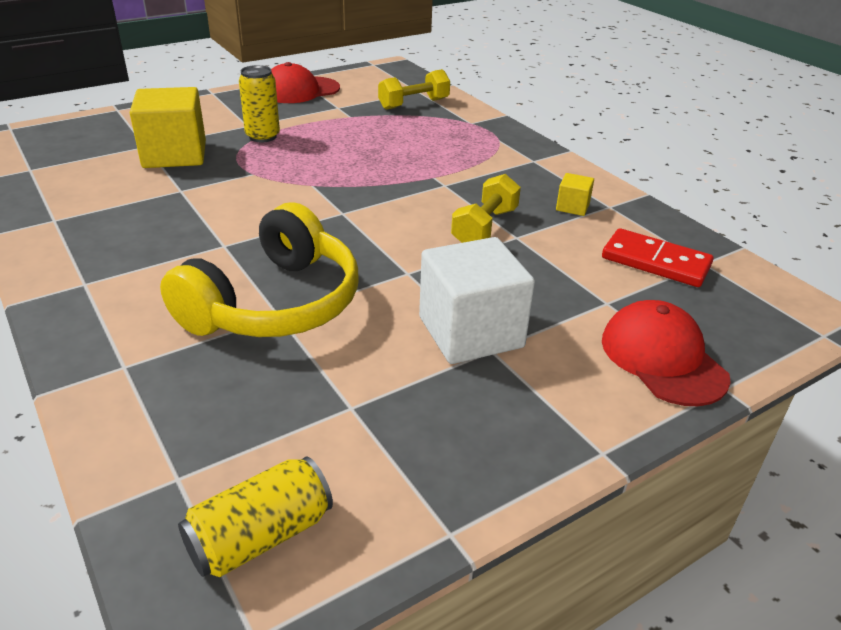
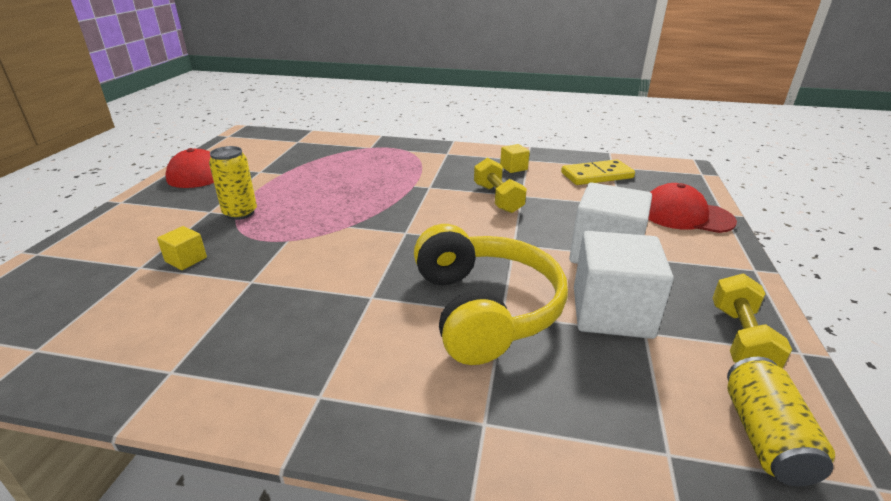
camera: 45 degrees left, 5 degrees down
(174, 154) = (186, 260): yellow cube -> yellow cube, size x0.45
(360, 375) = (612, 312): none -> white cube
(414, 104) = (311, 150): yellow dumbbell -> yellow dumbbell (740, 339)
(655, 262) = (596, 175): red domino -> yellow domino

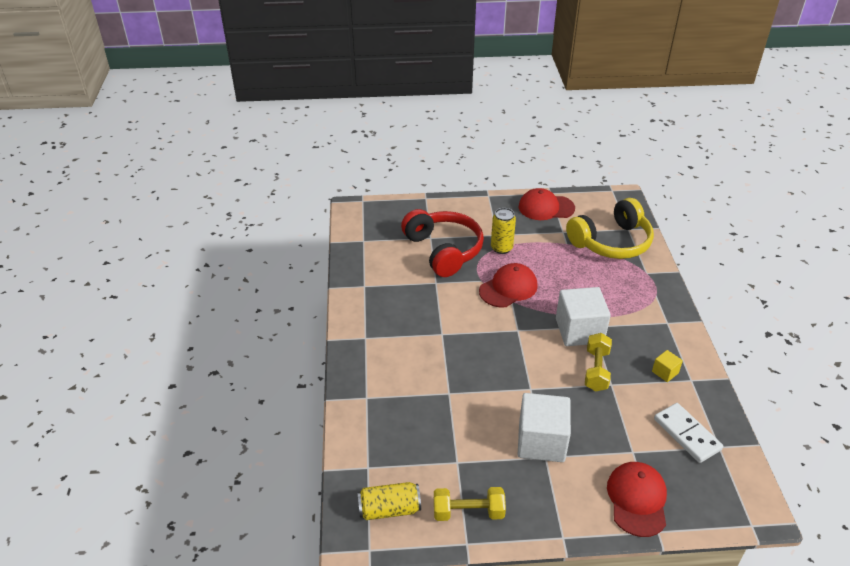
camera: 75 degrees right, 10 degrees up
(186, 260) = (443, 250): yellow cube -> red headphones
(322, 223) = (508, 288): none -> red cap
(485, 309) = (450, 384): yellow headphones -> yellow headphones (611, 242)
(497, 198) = (596, 370): yellow dumbbell -> yellow dumbbell turned 45 degrees counterclockwise
(596, 175) = (687, 434): yellow domino -> white domino
(612, 312) = (470, 445): white cube -> white cube (579, 331)

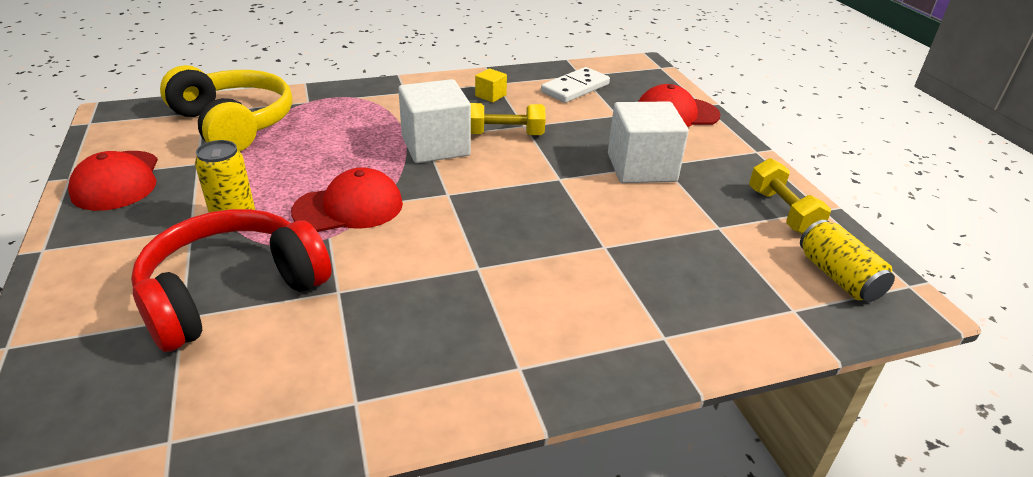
camera: 105 degrees left, 5 degrees down
(508, 288) = (349, 207): red cap -> red cap turned 120 degrees clockwise

